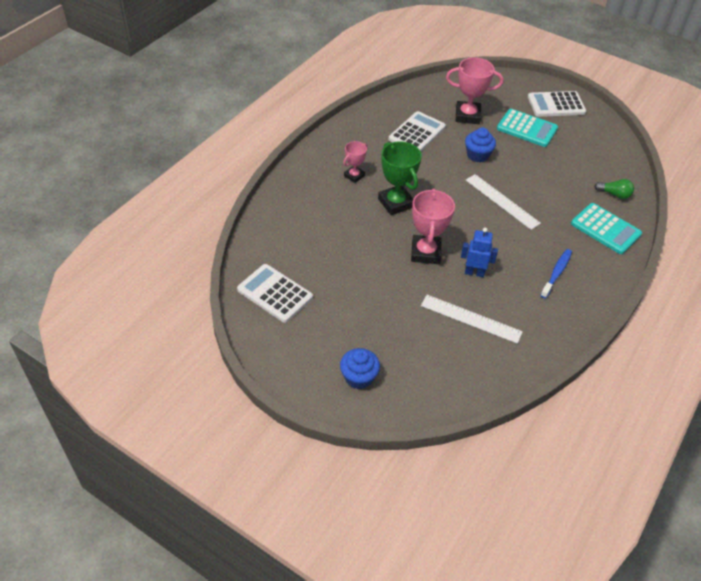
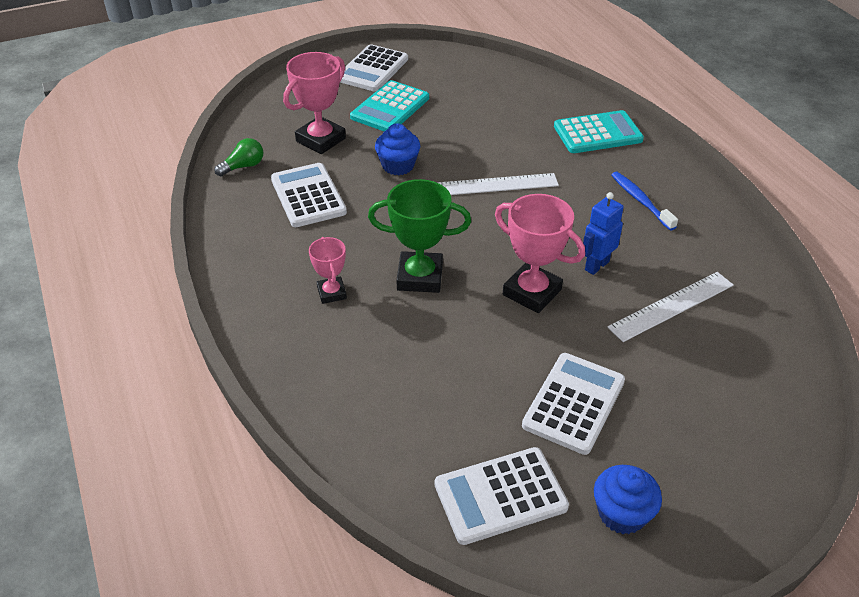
camera: 55 degrees left, 5 degrees down
(357, 300) = (574, 403): none -> white calculator
(359, 377) = (718, 469): blue cupcake -> blue cupcake (622, 514)
(527, 128) = (390, 108): turquoise calculator -> turquoise calculator turned 150 degrees clockwise
(614, 194) = (550, 102): green light bulb -> green light bulb (243, 166)

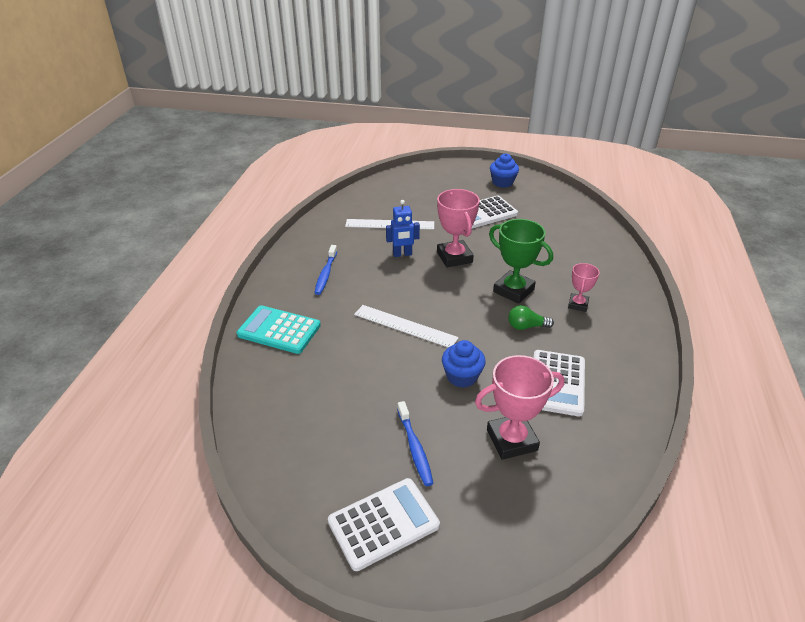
camera: 145 degrees left, 5 degrees down
(243, 166) = (604, 444): green light bulb -> green light bulb (526, 326)
(390, 108) = (414, 448): turquoise calculator -> blue toothbrush
(500, 496) = (547, 202): white calculator -> none

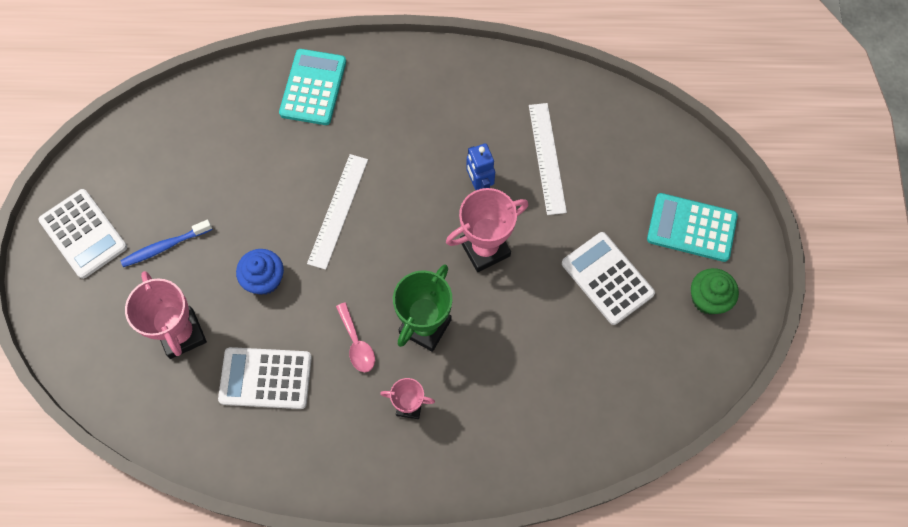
camera: 80 degrees right, 30 degrees up
(326, 274) = (421, 108): blue toothbrush -> none
(455, 181) = (691, 228): none -> turquoise calculator
(502, 182) = (708, 298): blue cupcake -> green cupcake
(526, 326) = (357, 344): green light bulb -> pink spoon

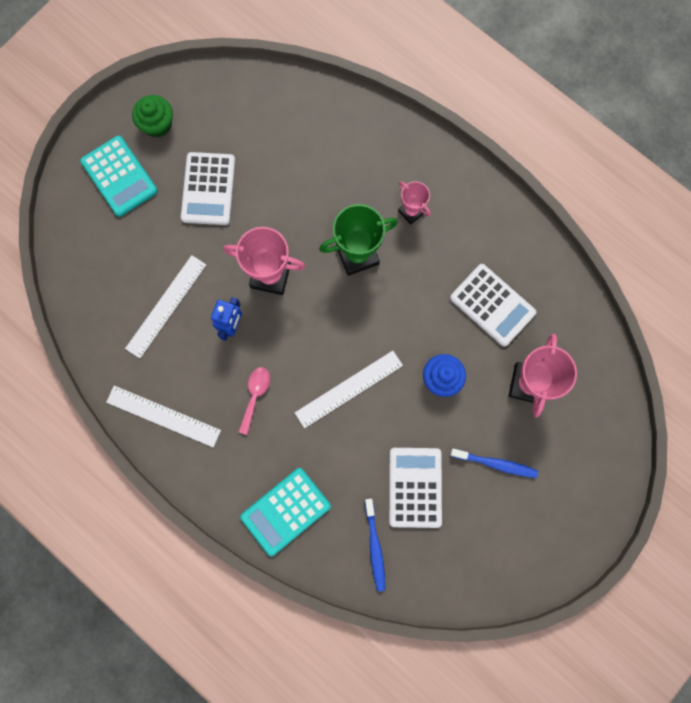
camera: 140 degrees left, 10 degrees up
(83, 234) = (550, 525): white calculator -> white calculator (415, 487)
(221, 114) = (374, 546): none -> blue toothbrush
(357, 344) = (413, 280): pink spoon -> pink spoon (255, 395)
(469, 80) = (163, 416): none -> white ruler

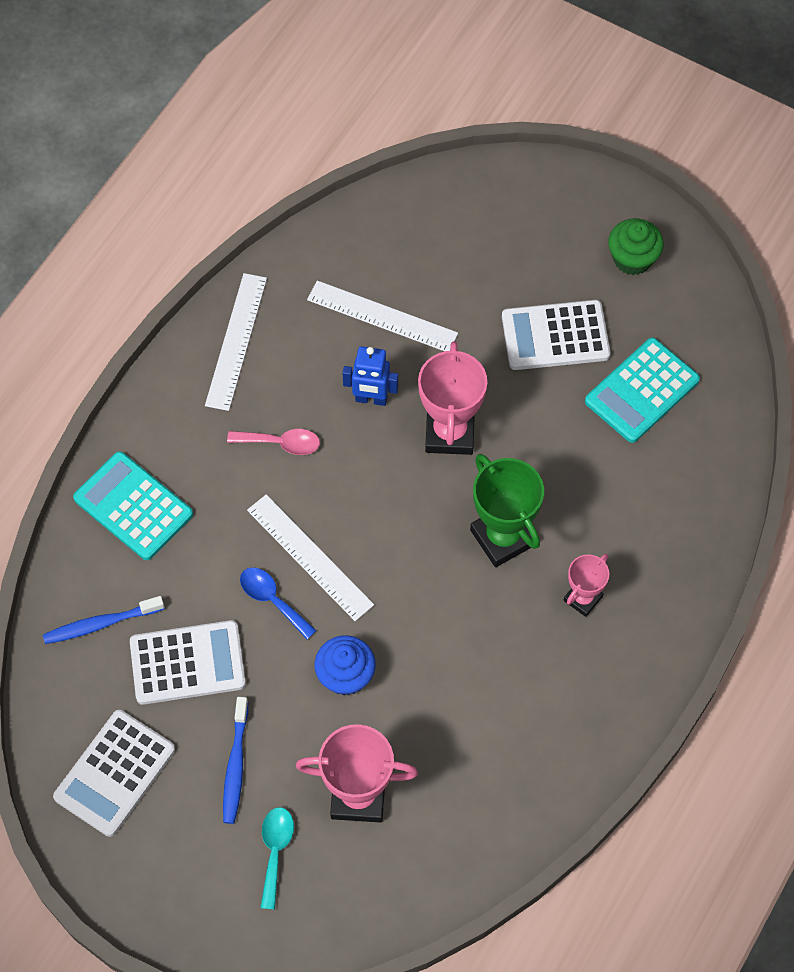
camera: 80 degrees right, 15 degrees down
(119, 176) = (548, 229): turquoise calculator -> turquoise calculator (642, 391)
(377, 420) = (272, 600): none -> blue spoon
(492, 305) = (466, 729): white calculator -> white calculator (115, 773)
(559, 445) = (275, 851): none -> turquoise spoon

